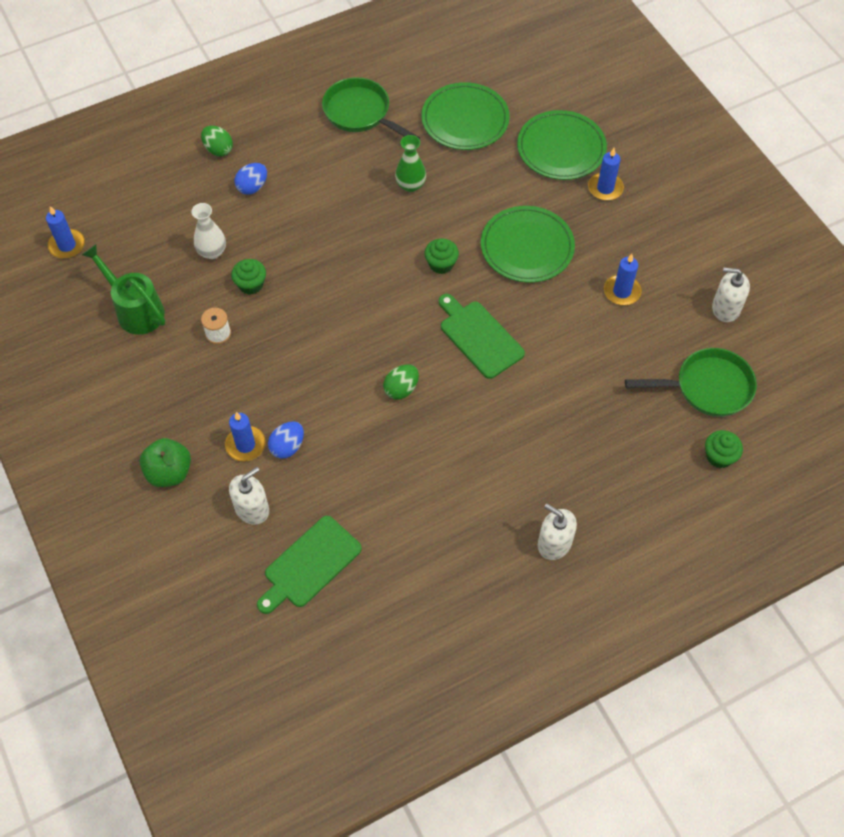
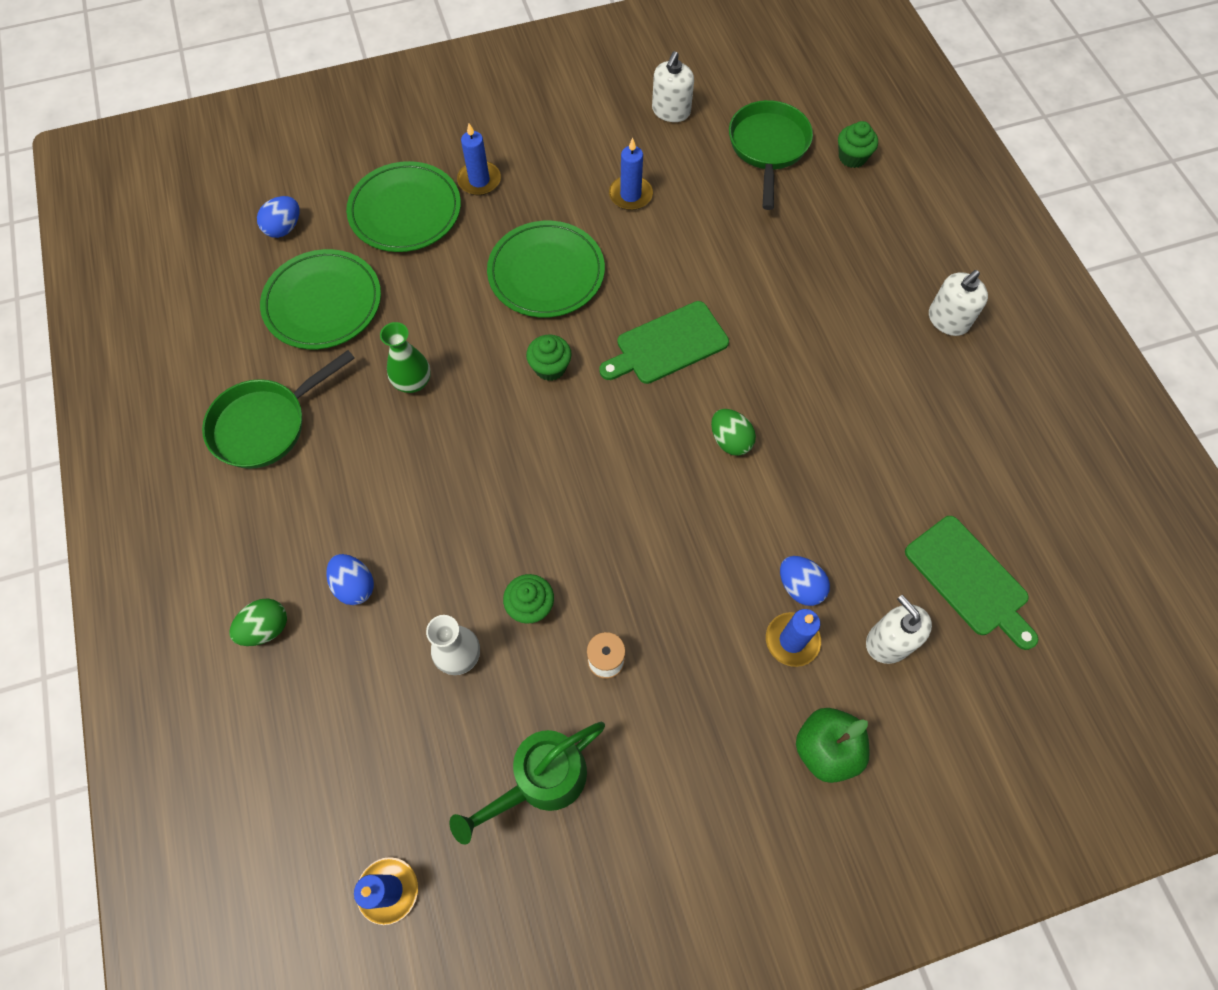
camera: 80 degrees left, 5 degrees up
(524, 82) = (284, 228): none -> blue egg

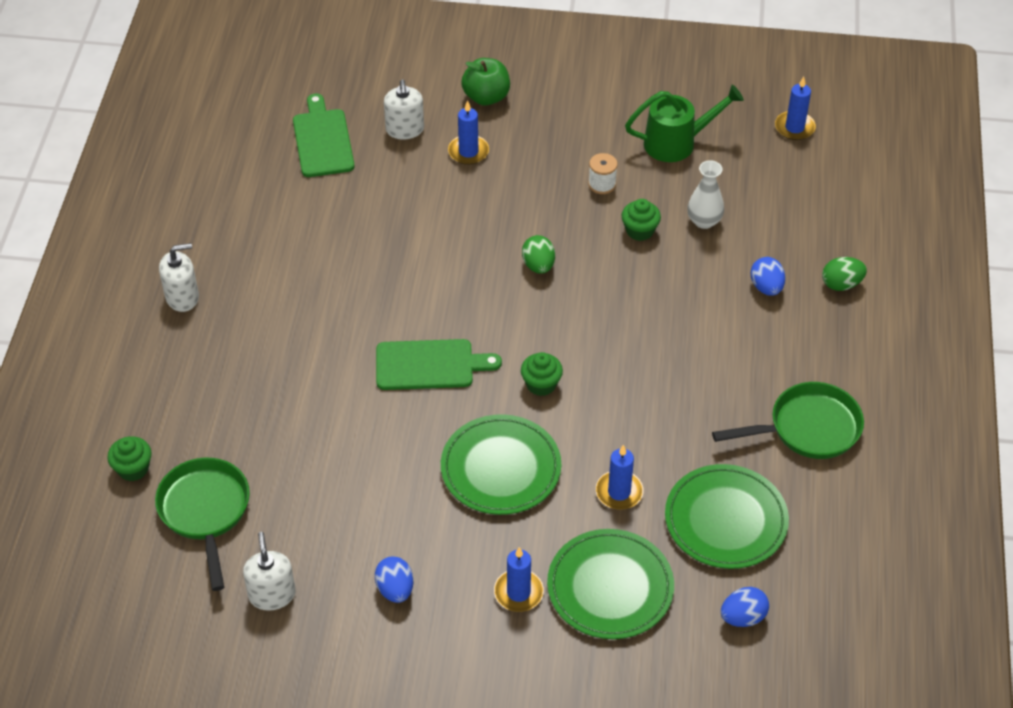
camera: 155 degrees left, 15 degrees down
(413, 382) = (666, 416): green vase -> none
(630, 195) = (375, 515): blue candle -> blue candle (619, 492)
(671, 111) = (272, 595): white soap dispenser -> white soap dispenser turned 60 degrees counterclockwise
(730, 441) = (427, 278): green egg -> green egg (538, 265)
(768, 148) = (205, 511): green pan -> green pan turned 135 degrees clockwise
(800, 586) = (441, 176): blue egg -> blue egg (395, 589)

